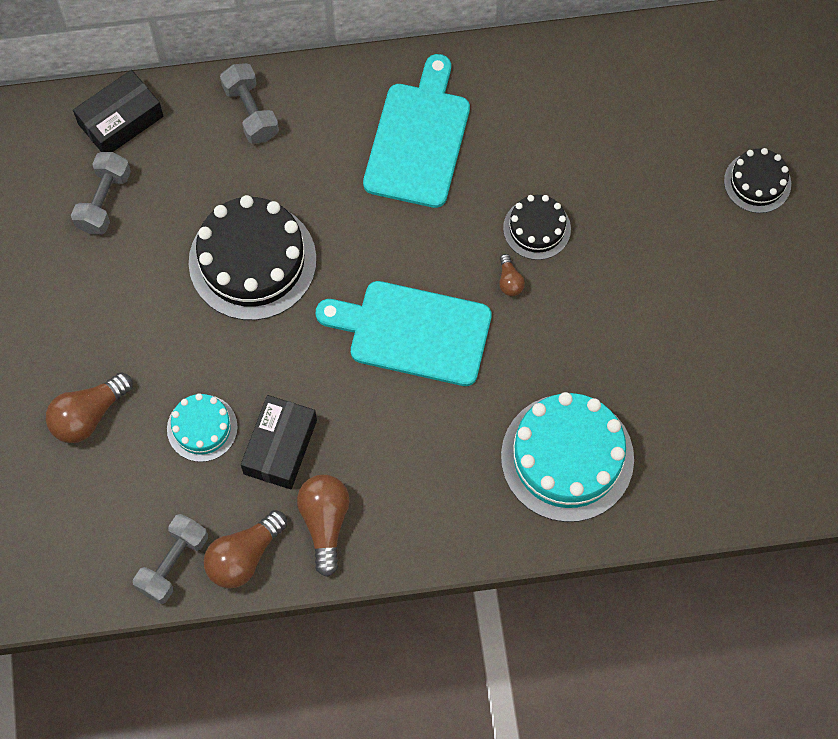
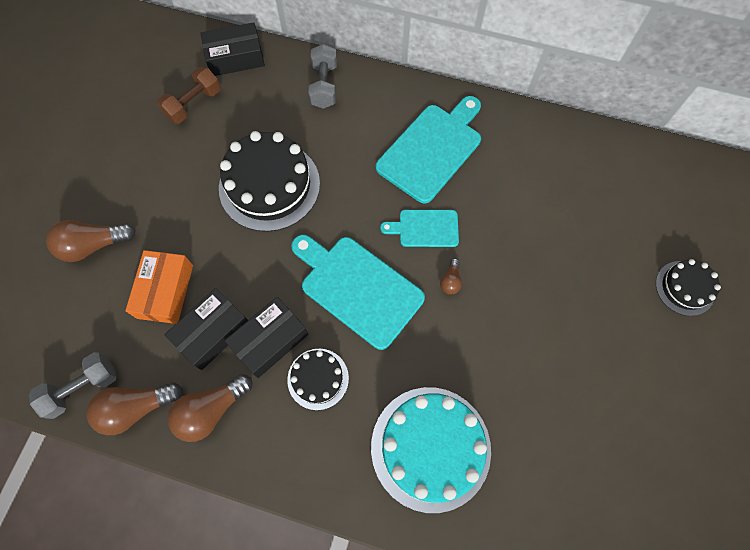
camera: 25 degrees right, 0 degrees up
(104, 201) = (194, 104): grey dumbbell -> brown dumbbell
(202, 428) = (165, 291): turquoise cake -> orange box
(325, 523) = (212, 410): brown light bulb -> brown light bulb turned 150 degrees counterclockwise
(347, 427) = (270, 340): none -> black box
(454, 235) = (425, 228): none -> turquoise cutting board
(537, 228) = (490, 250): black cake -> black cake (318, 378)

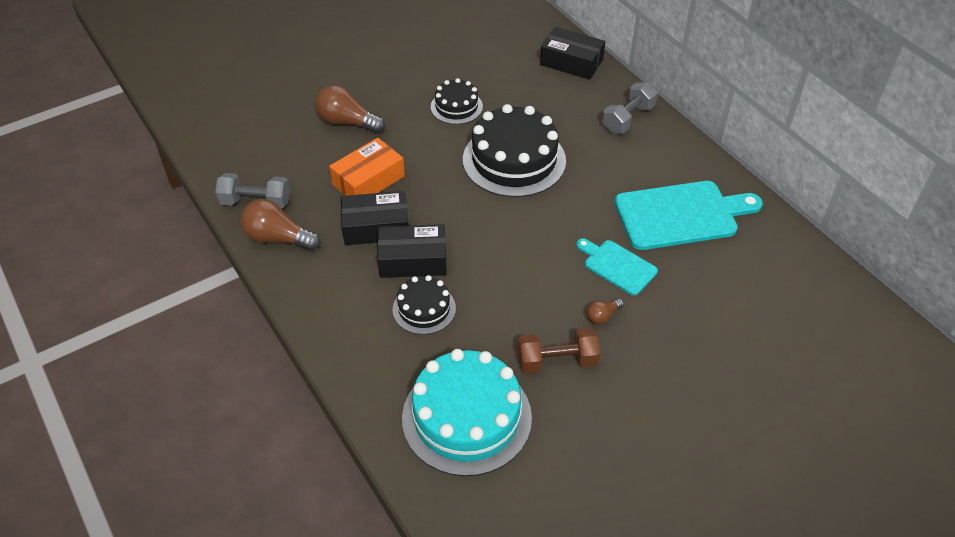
camera: 40 degrees right, 20 degrees down
(194, 104) = (507, 75): brown dumbbell -> brown dumbbell (557, 361)
(212, 410) = (326, 275): brown light bulb -> none
(358, 288) = (517, 270): turquoise cutting board -> none
(684, 288) = (837, 471): black cake -> black cake (456, 107)

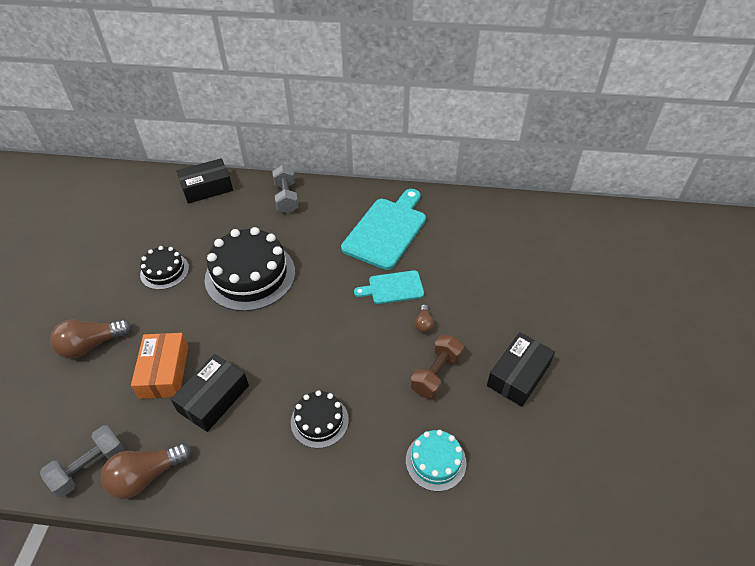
camera: 50 degrees left, 0 degrees up
(413, 260) = (269, 396): black box -> black box (518, 375)
(466, 417) = (435, 461): turquoise cake -> turquoise cake, size x0.53

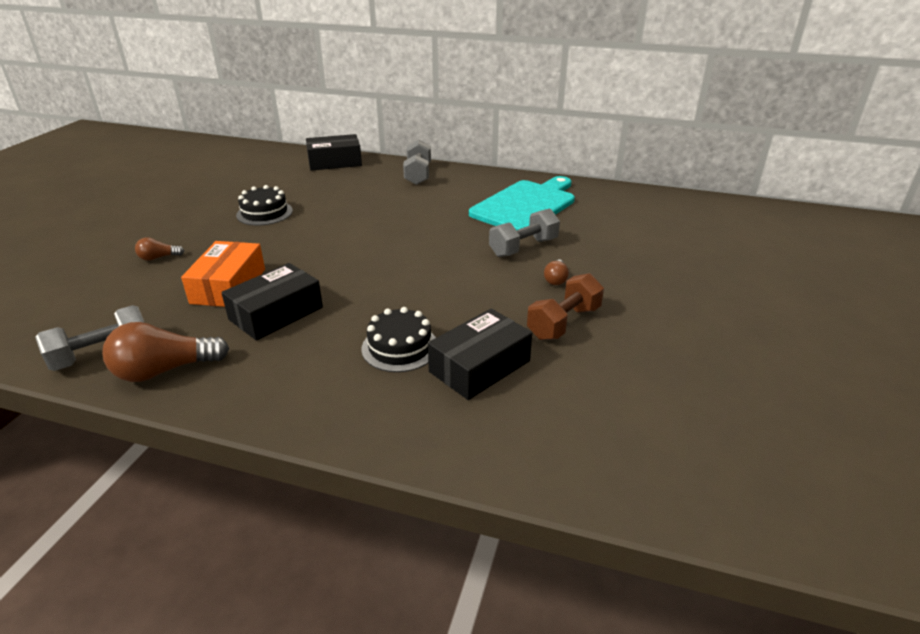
camera: 10 degrees right, 15 degrees down
(91, 345) = (158, 258): brown light bulb -> brown light bulb, size x0.51
(250, 275) = (357, 224): black cake -> none
(393, 288) = (523, 247): turquoise cutting board -> grey dumbbell
(435, 461) = (547, 404): turquoise cake -> none
(518, 375) = (676, 336): black box -> black box (479, 366)

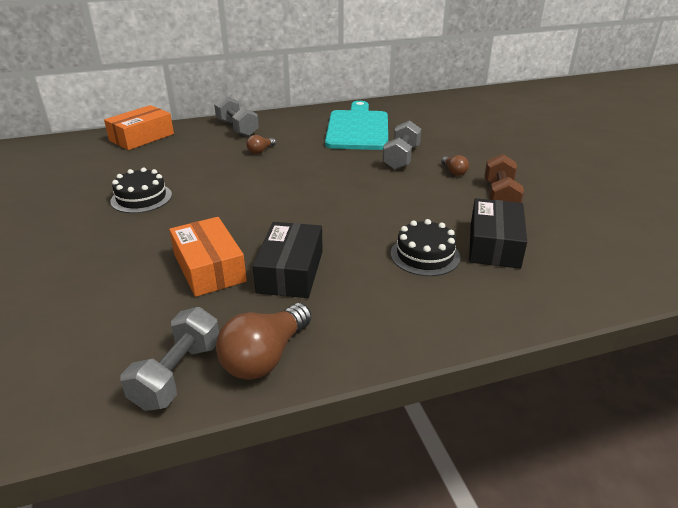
camera: 35 degrees left, 0 degrees up
(158, 258) = (91, 272): brown light bulb -> brown light bulb (260, 151)
(335, 162) = (142, 137): black box -> orange box

